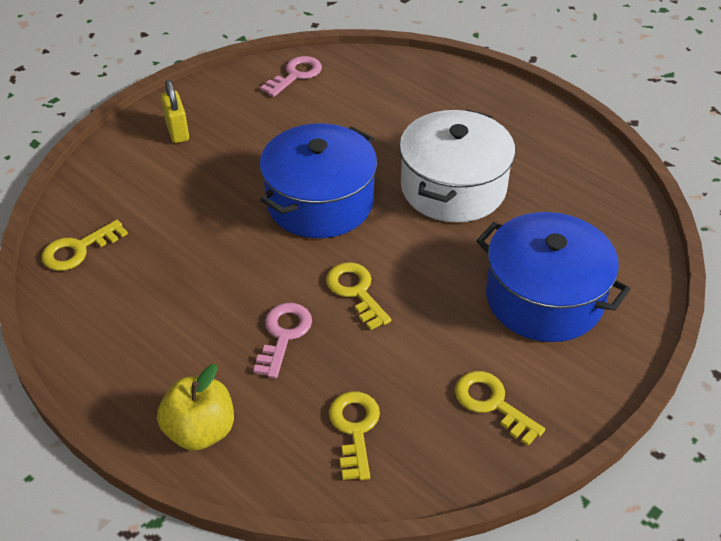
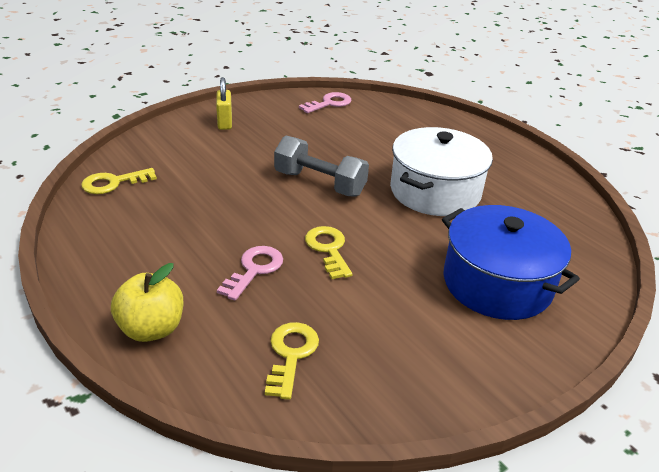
camera: 10 degrees right, 10 degrees down
(320, 202) = (319, 183): blue pot -> grey dumbbell
(492, 404) = (427, 359): yellow key -> none

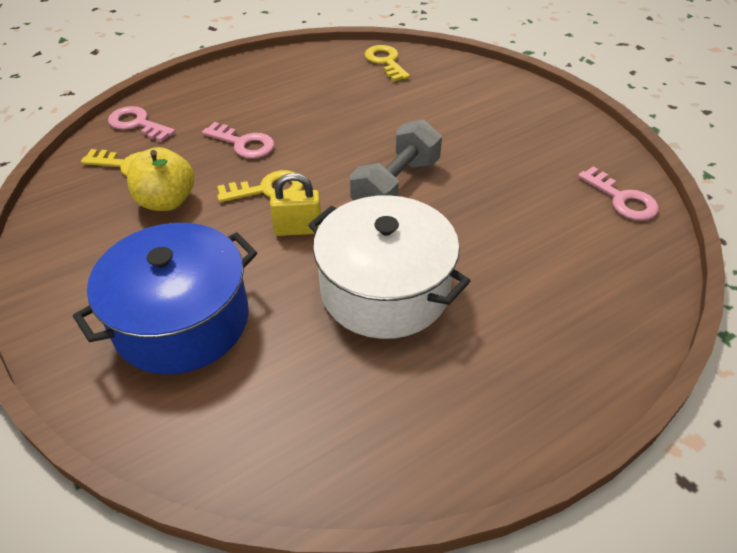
camera: 95 degrees right, 10 degrees up
(152, 329) = (182, 99): yellow apple -> yellow apple (166, 201)
(203, 363) = (137, 124): none -> pink key
(225, 123) = (526, 114): yellow padlock -> yellow padlock (298, 229)

